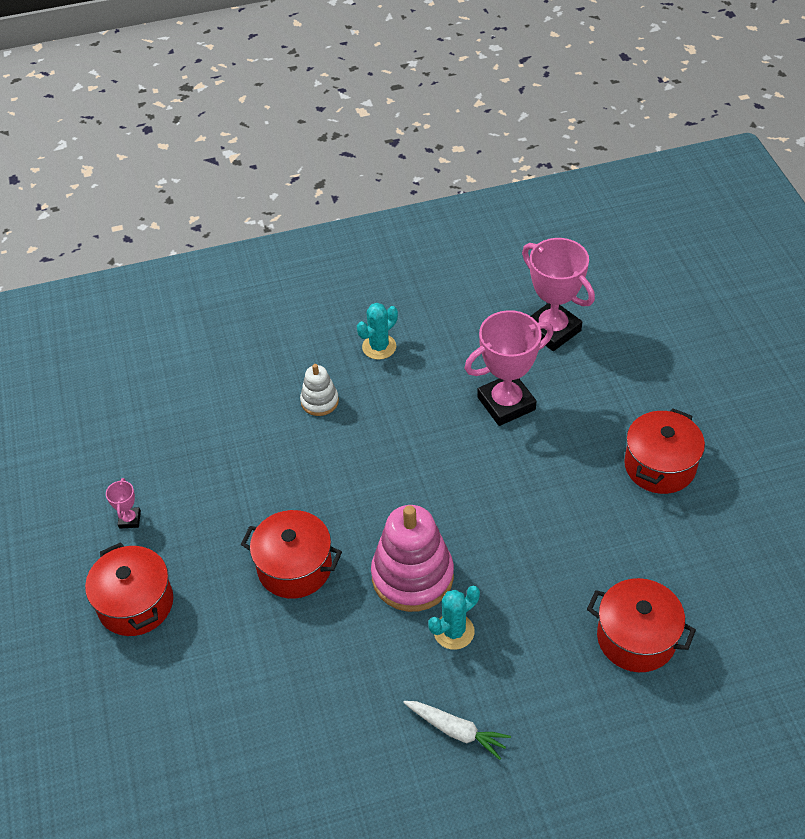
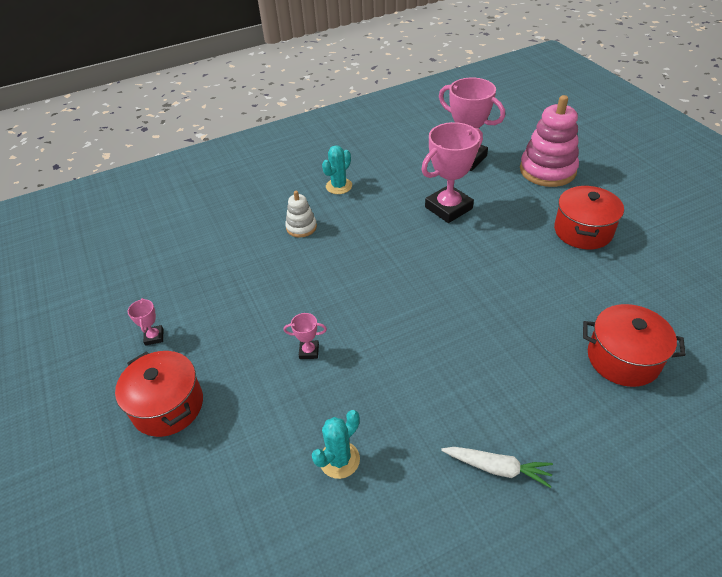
camera: 10 degrees left, 5 degrees down
(294, 567) = (309, 351): red pot -> pink trophy
(412, 576) = (414, 342): pink stacking toy -> pink stacking toy (547, 170)
(454, 631) = (464, 380): turquoise cactus -> turquoise cactus (339, 460)

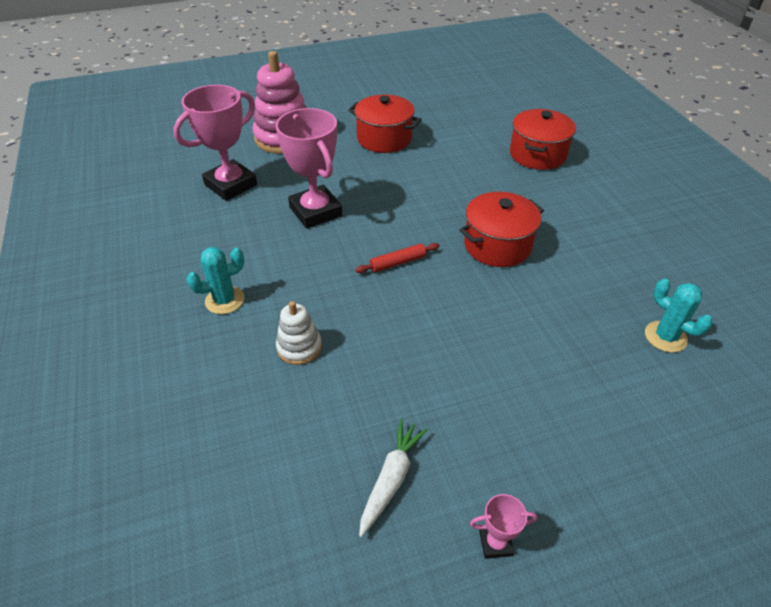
camera: 85 degrees left, 0 degrees up
(168, 406) = (621, 510): red pot -> red pot (497, 245)
(309, 351) = (527, 352): pink trophy -> none
(339, 186) = (225, 300): turquoise cactus -> turquoise cactus turned 75 degrees counterclockwise
(398, 263) = (397, 262): none -> red rolling pin
(497, 468) = (652, 237): white carrot -> white carrot (391, 479)

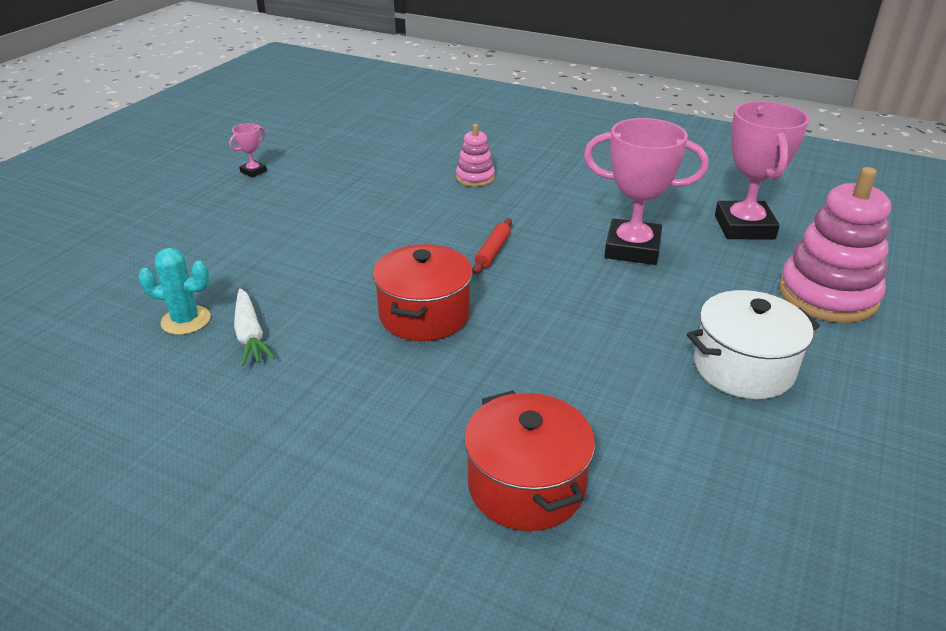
camera: 135 degrees right, 10 degrees down
(225, 300) = (567, 172): turquoise cactus -> none
(299, 347) = (475, 178): white stacking toy -> pink stacking toy
(384, 139) = (743, 367): red pot -> white pot
(391, 479) = (336, 164): white carrot -> white carrot (250, 335)

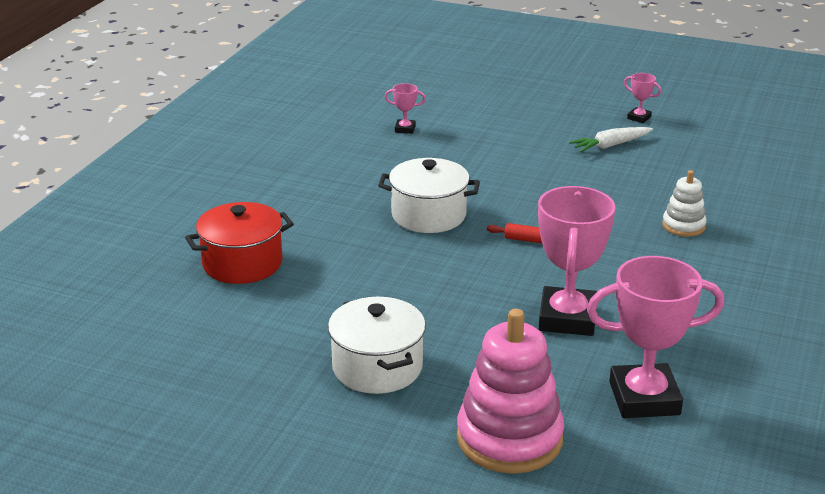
camera: 85 degrees right, 5 degrees down
(186, 320) = (405, 129): turquoise cactus -> pink trophy
(250, 335) = (392, 153): white carrot -> white carrot (611, 145)
(424, 315) = (428, 215): red pot -> white pot
(475, 178) = (683, 226): pink stacking toy -> white stacking toy

